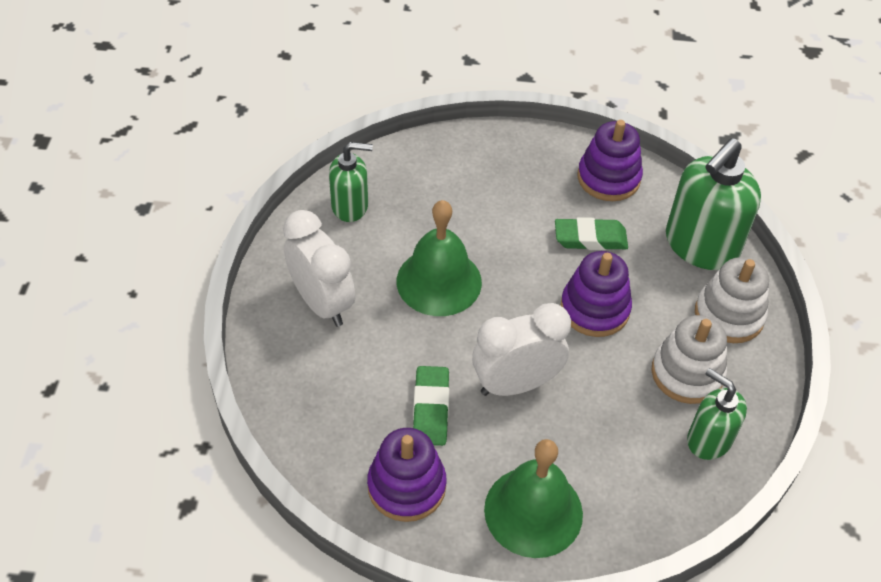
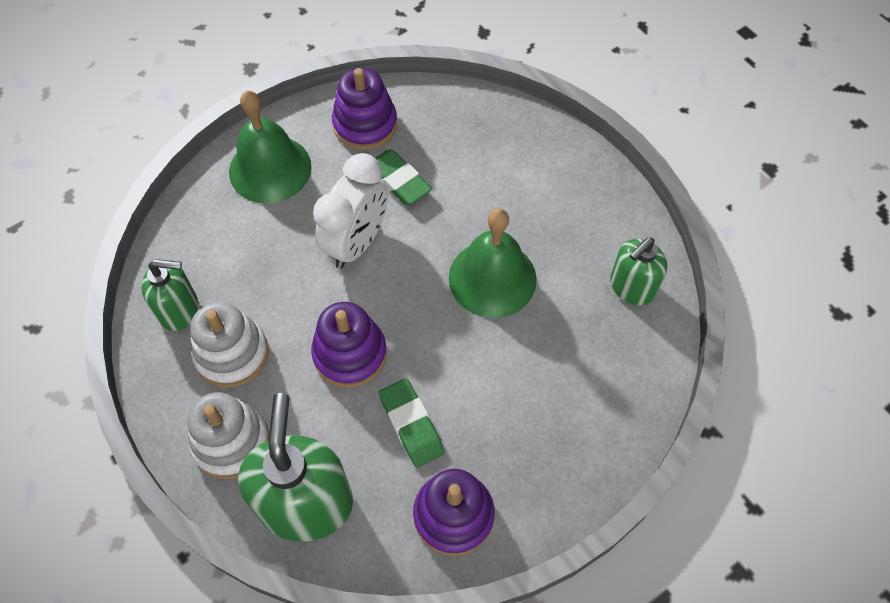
camera: 140 degrees right, 10 degrees up
(322, 303) = (553, 194): white clock -> none
(590, 238) = (411, 424): green eraser -> green eraser turned 75 degrees counterclockwise

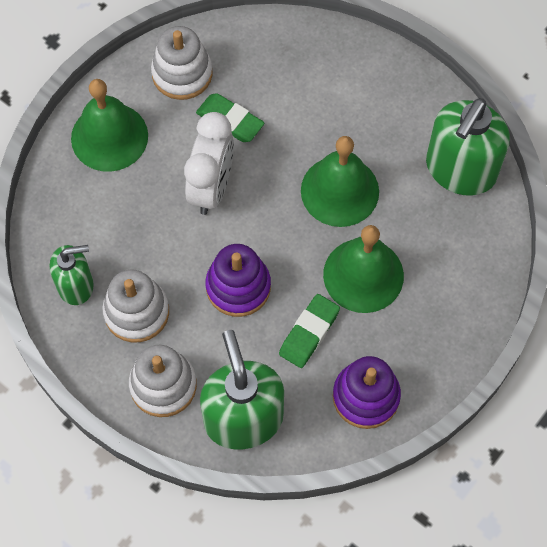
camera: 15 degrees left, 5 degrees up
(365, 125) = (182, 74): purple stacking toy -> white stacking toy
(411, 424) = (309, 333): green eraser -> green eraser turned 75 degrees clockwise
(491, 375) = (363, 275): none -> green bell
(631, 287) = (460, 170): green soap dispenser -> green soap dispenser, size x1.69

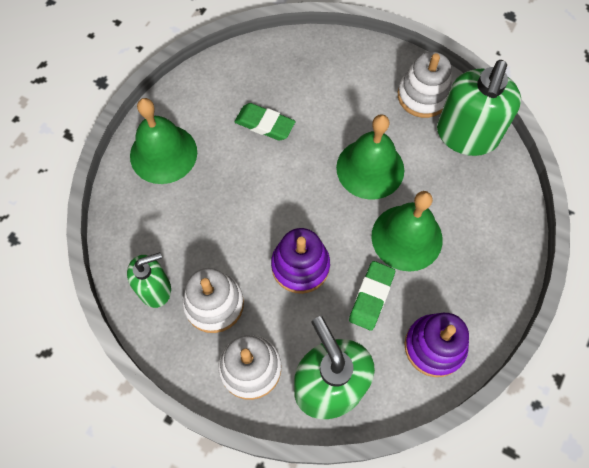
camera: 10 degrees left, 0 degrees up
(182, 74) = (216, 92): white stacking toy -> white stacking toy (423, 96)
(211, 187) = (260, 183): white clock -> none

